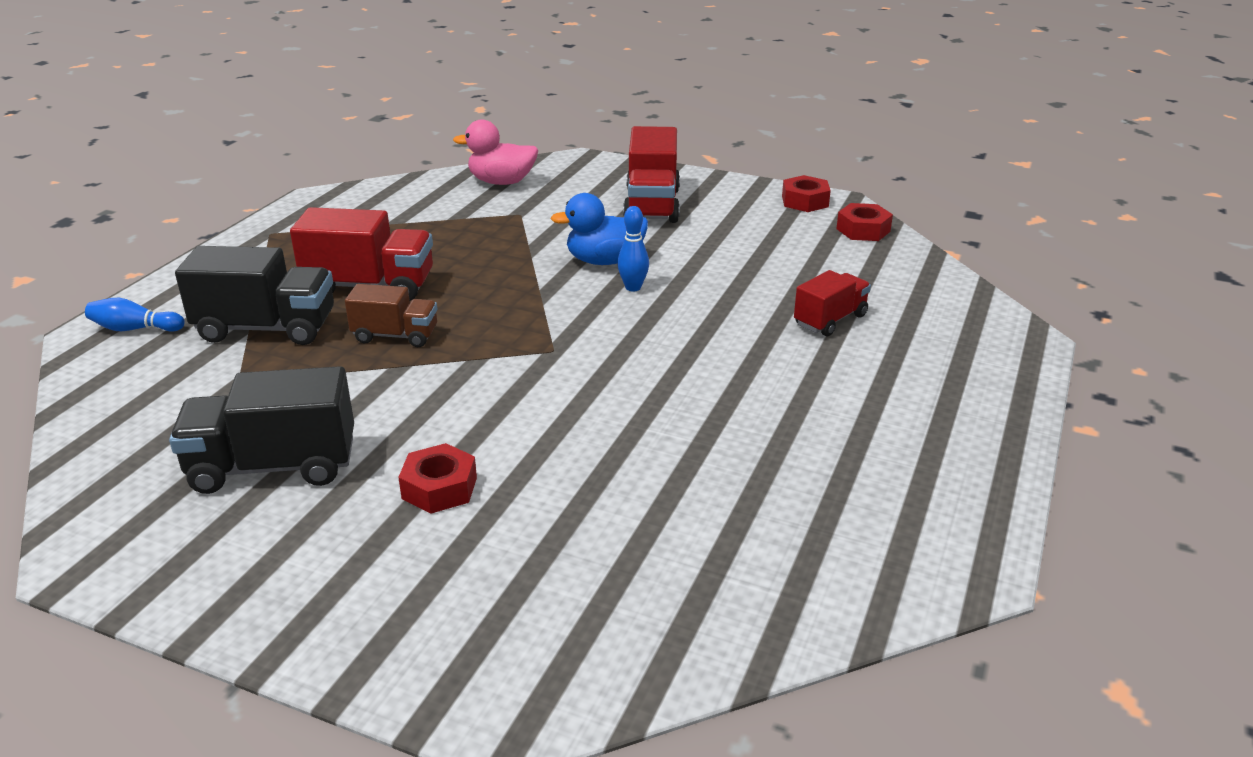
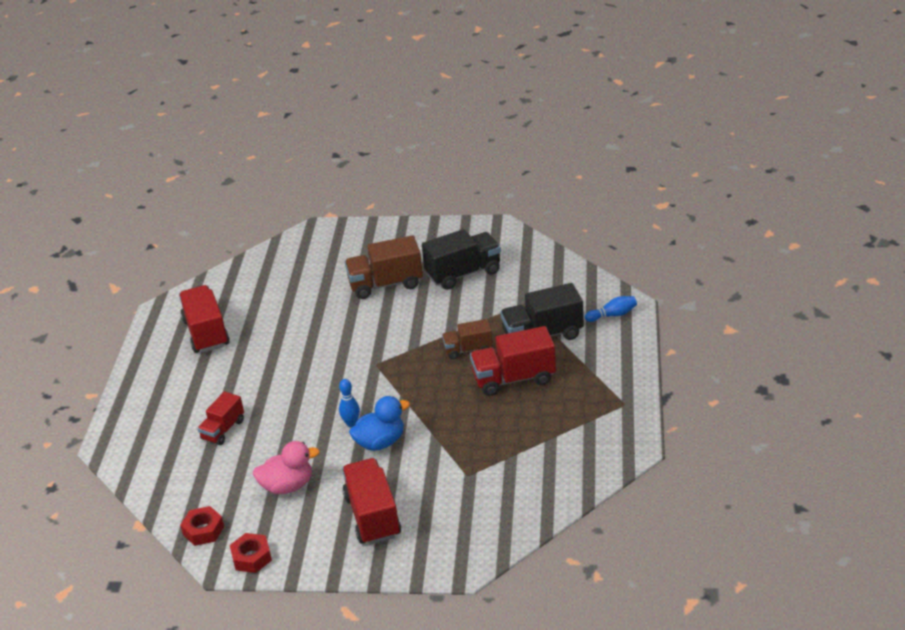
camera: 165 degrees right, 5 degrees up
(439, 488) = (385, 284): red nut -> brown truck
(501, 182) = (508, 512): pink duck -> pink duck (288, 486)
(855, 484) = (206, 333): none -> red truck

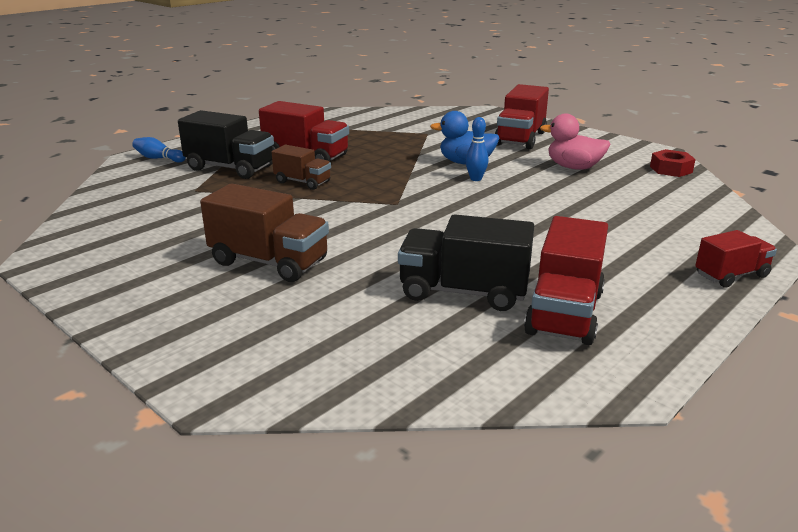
camera: 145 degrees left, 10 degrees down
(223, 430) = (610, 215): red truck -> red truck (731, 275)
(251, 557) = (635, 149): red nut -> none
(463, 273) = (180, 234): black truck -> black truck (463, 292)

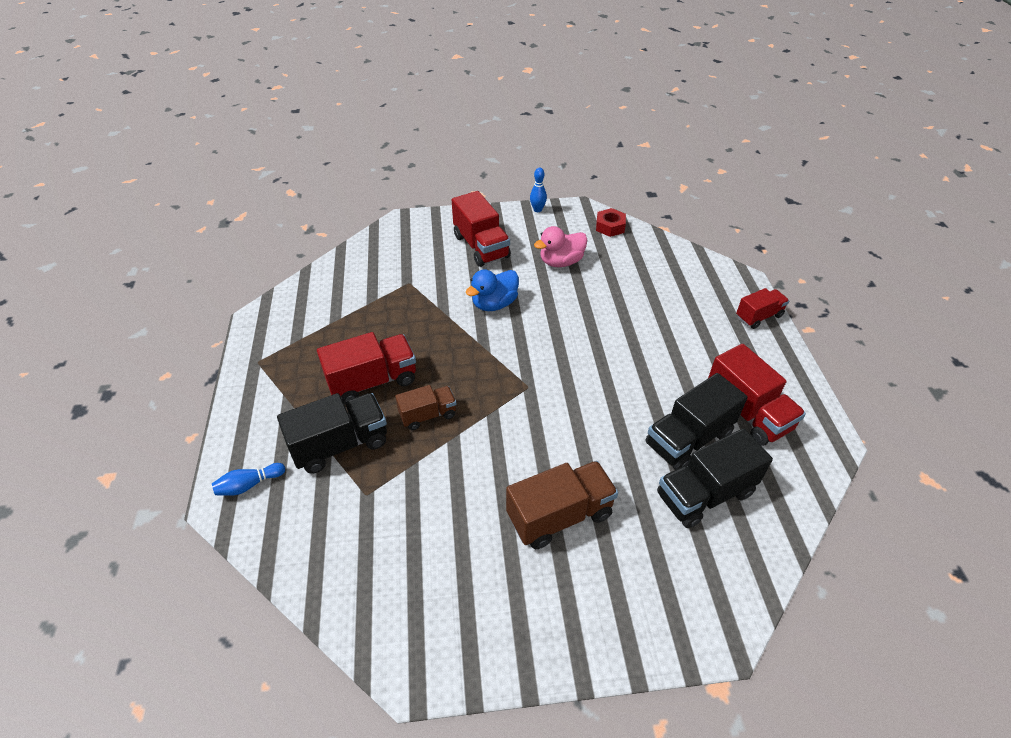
camera: 50 degrees left, 20 degrees up
(401, 324) = (705, 494): none -> black truck
(475, 179) = (528, 319): blue bowling pin -> blue bowling pin (537, 210)
(731, 275) = (758, 316): red truck -> red truck turned 45 degrees clockwise

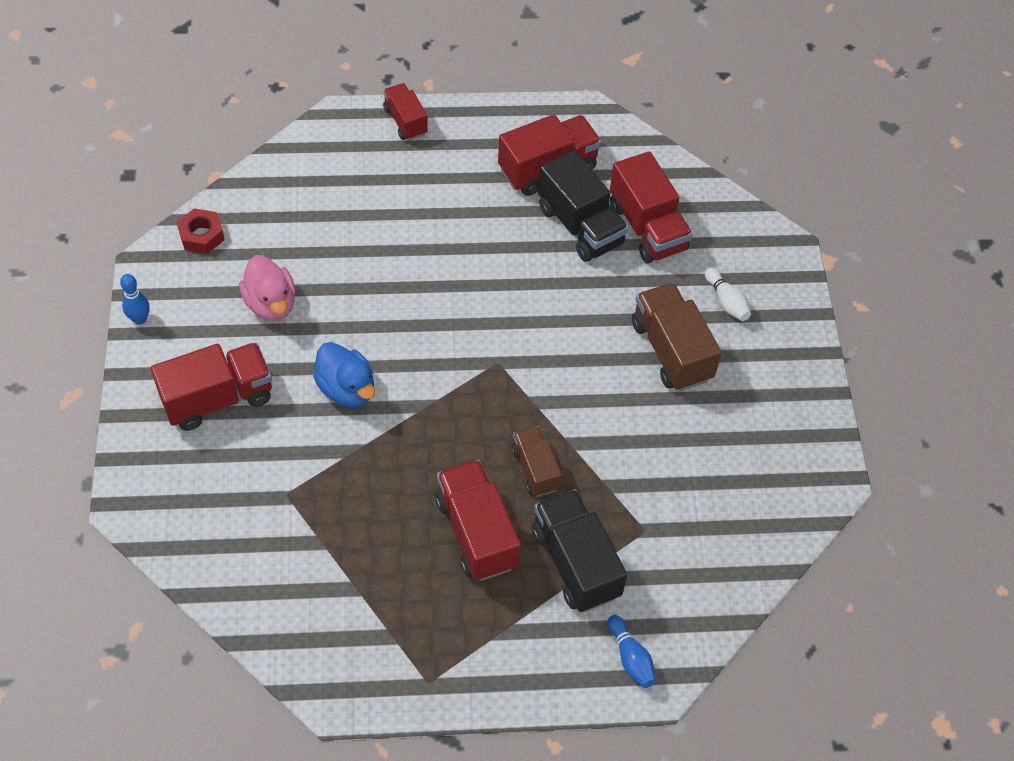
camera: 90 degrees left, 10 degrees up
(630, 568) = (726, 301): none -> white bowling pin
(705, 494) = (647, 227): black truck -> red truck

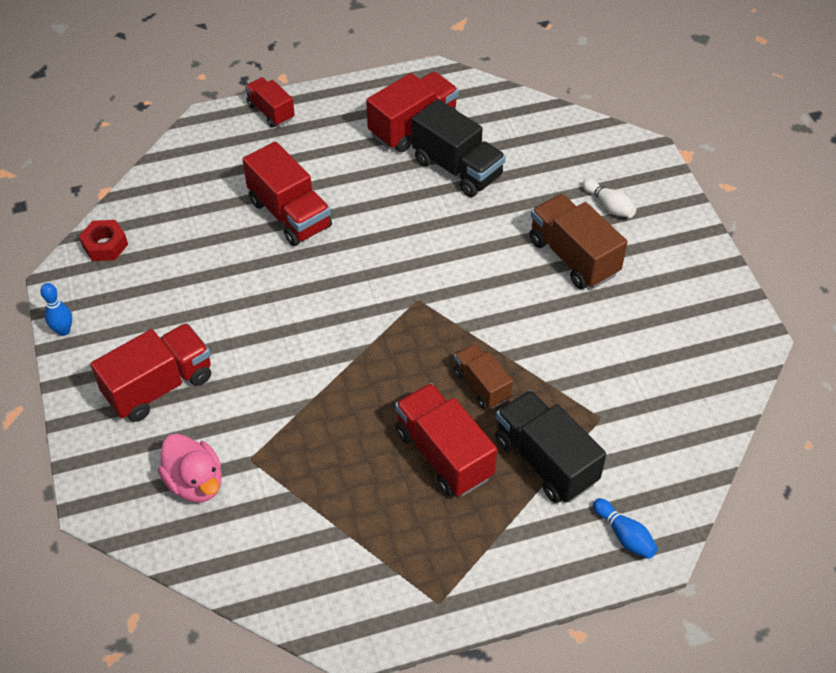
camera: 10 degrees left, 5 degrees down
(271, 303) = (188, 291): pink duck -> pink duck (195, 482)
(347, 389) = (282, 352): blue duck -> none
(647, 227) = (518, 158): red truck -> red truck (290, 214)

